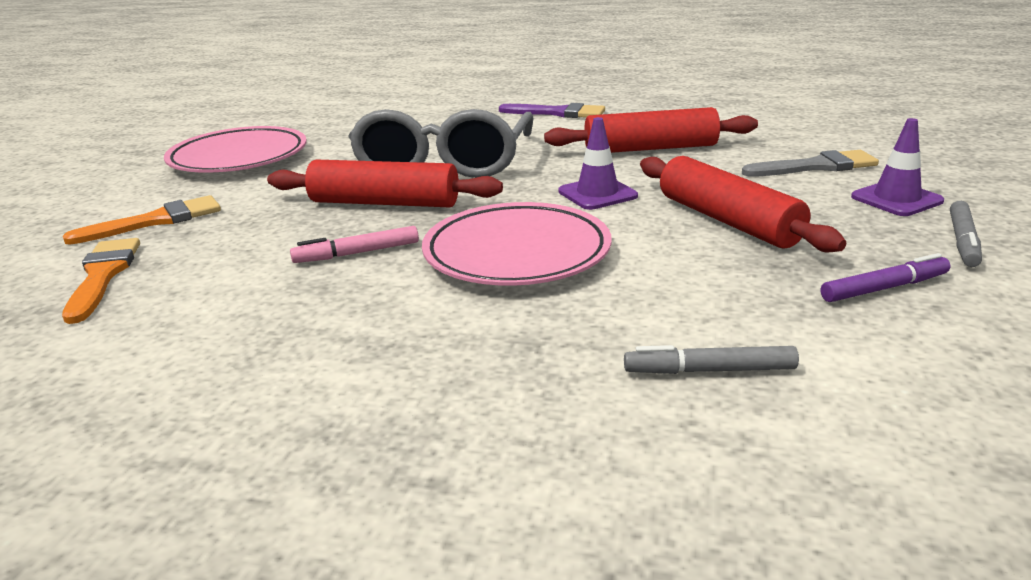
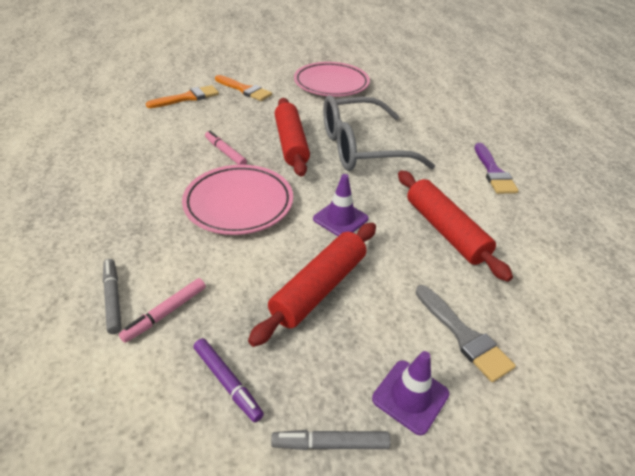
camera: 65 degrees right, 15 degrees up
(753, 325) = (166, 313): none -> pink marker

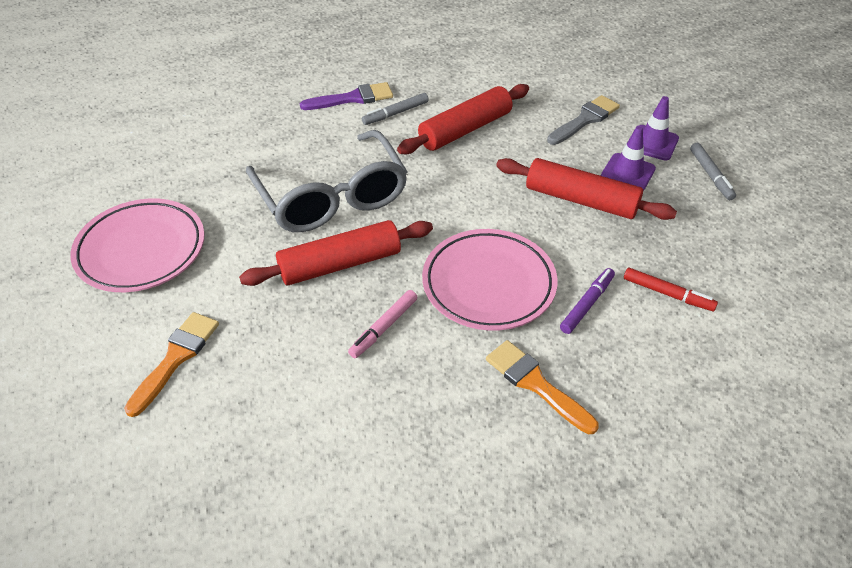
camera: 100 degrees left, 5 degrees up
(113, 298) = (676, 340): grey marker -> grey marker (395, 113)
(166, 313) = (667, 294): pink marker -> red marker
(187, 98) = (219, 434): orange brush -> orange brush (536, 384)
(227, 382) = (703, 235): purple marker -> purple marker (587, 304)
(340, 219) = (479, 198): purple traffic cone -> purple traffic cone (627, 173)

